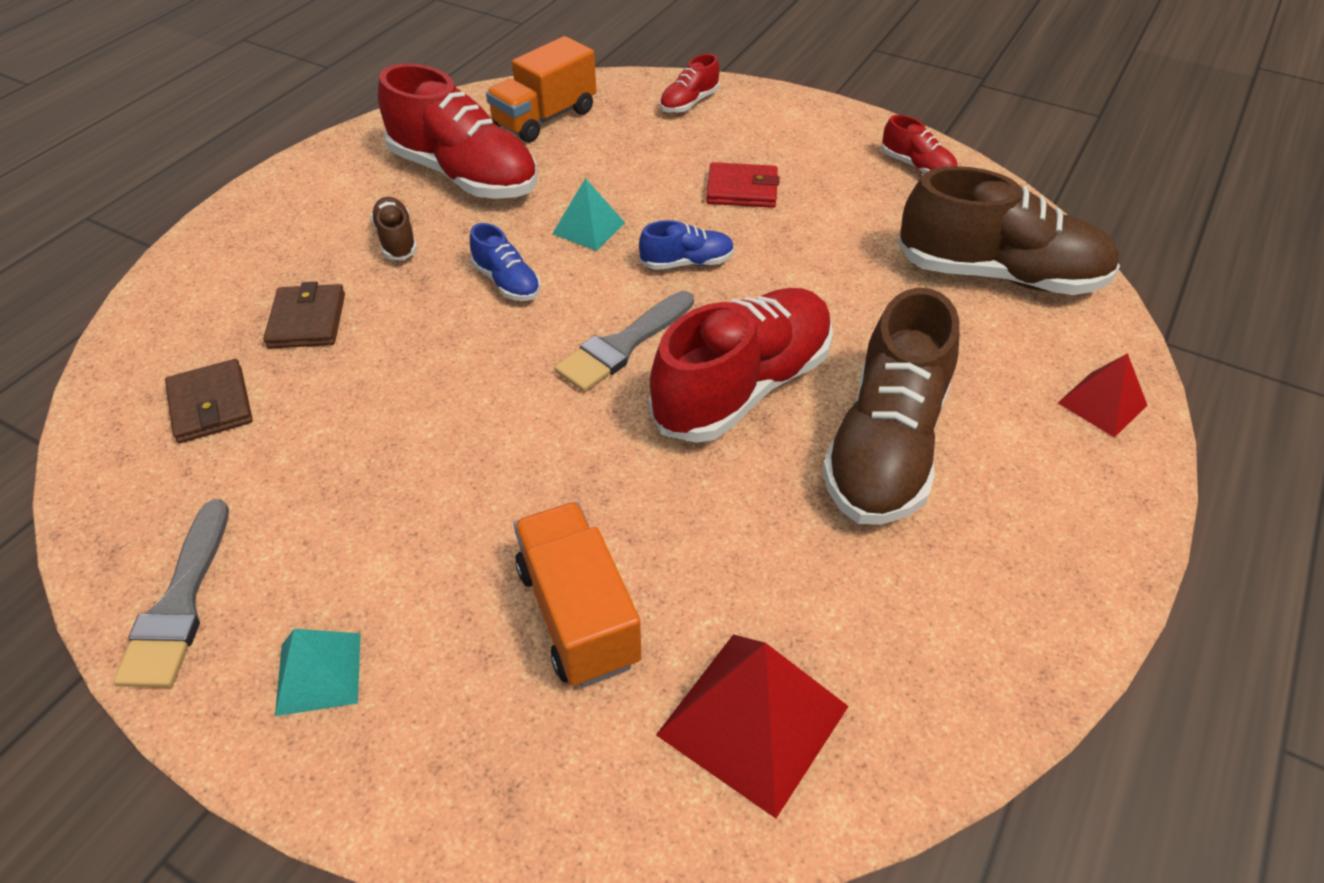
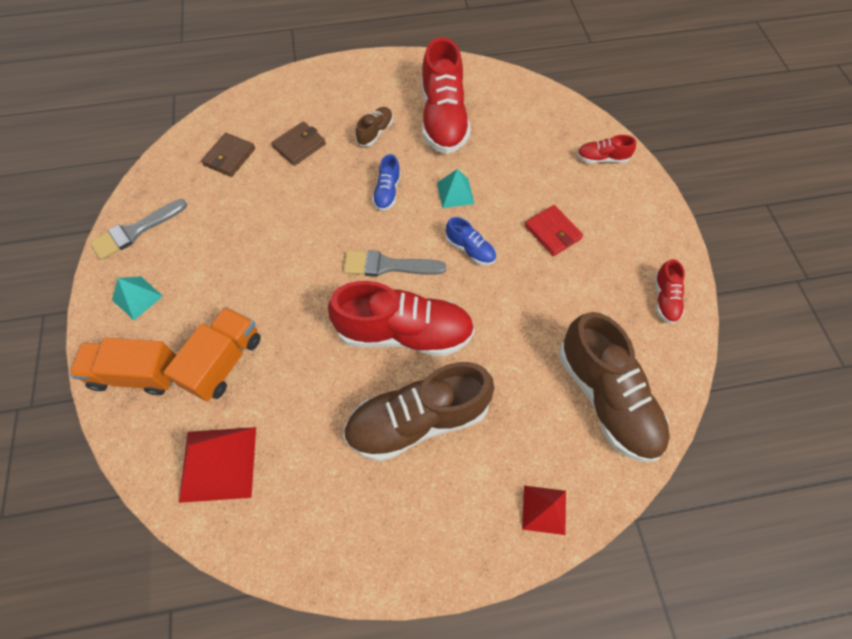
camera: 50 degrees right, 15 degrees up
(545, 118) = (520, 113): orange truck -> orange truck (136, 374)

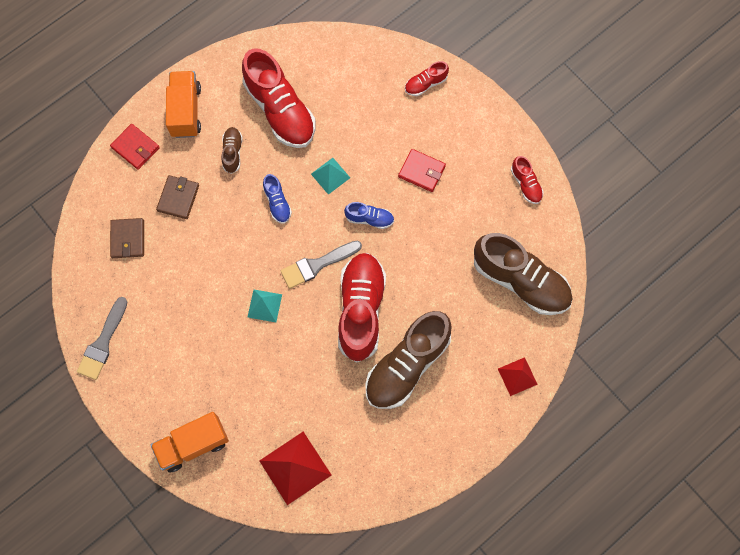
camera: 30 degrees left, 10 degrees up
(137, 298) = (148, 392): turquoise pyramid -> turquoise pyramid (264, 305)
(224, 362) = (248, 401): orange truck -> orange truck (186, 111)
(293, 91) = (135, 148): none -> red wallet
(404, 333) = (361, 310): red shoe -> red shoe turned 60 degrees counterclockwise

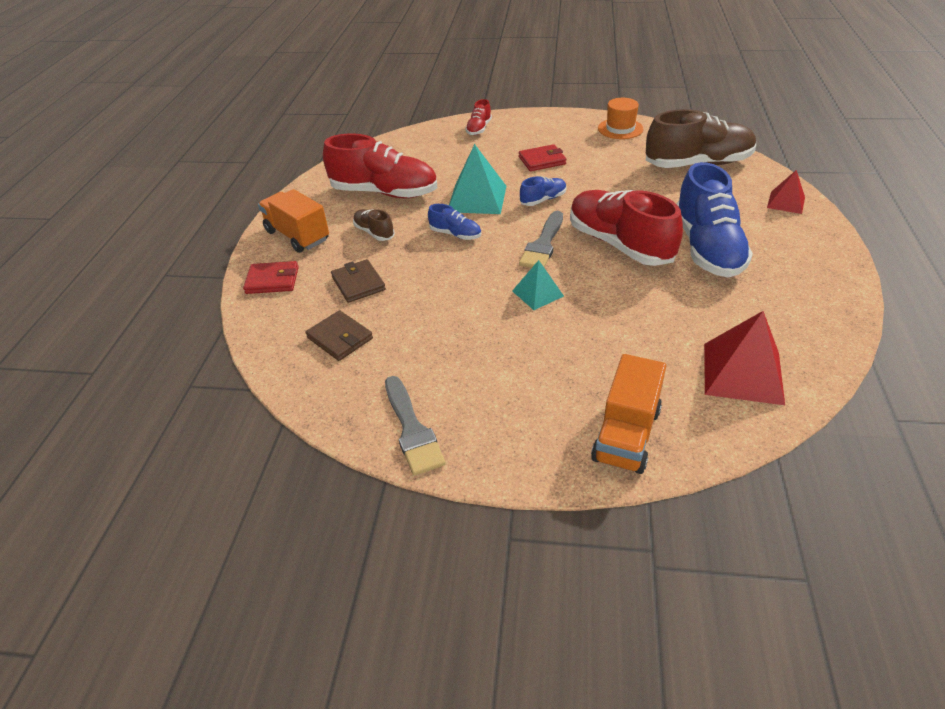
camera: 40 degrees left, 30 degrees down
(330, 175) = (477, 198): turquoise pyramid -> turquoise pyramid, size x1.71
(407, 365) = (707, 248): brown shoe -> blue shoe
(526, 184) = (620, 129): red shoe -> orange hat

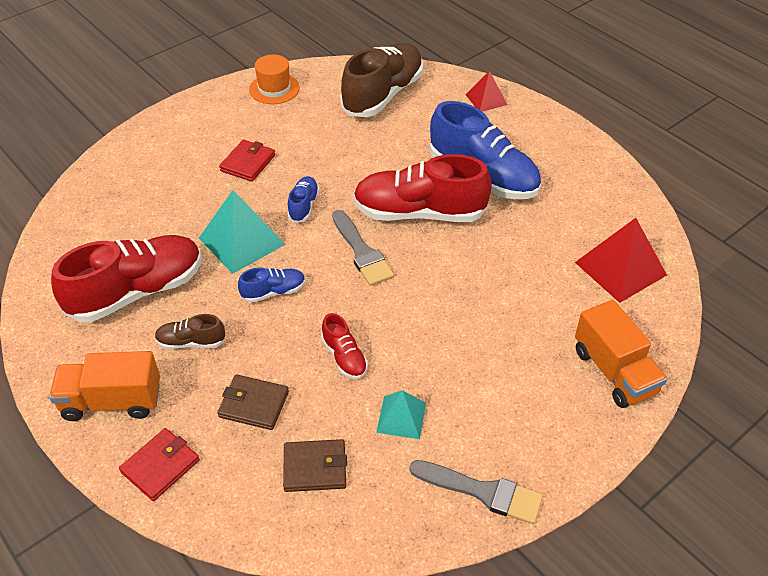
camera: 50 degrees left, 5 degrees up
(479, 129) = (134, 159): red shoe -> red shoe (344, 357)
(537, 293) = (417, 302): turquoise pyramid -> turquoise pyramid (401, 417)

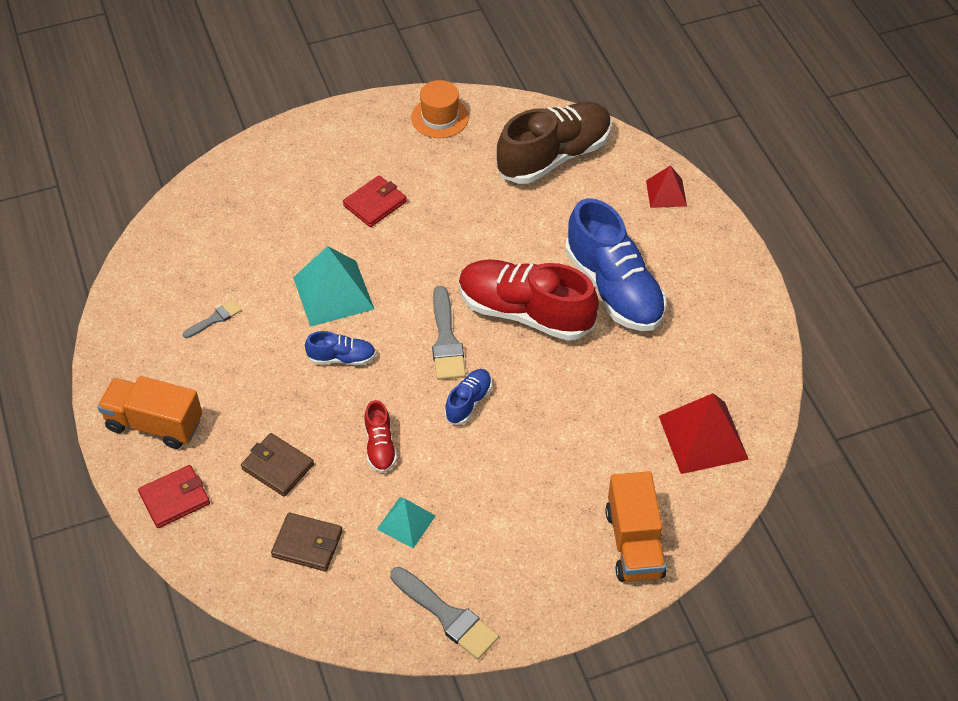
camera: 20 degrees right, 5 degrees up
(137, 291) = (214, 319): red shoe -> grey brush
(191, 342) = (245, 387): brown shoe -> none
(303, 206) = (410, 270): blue shoe -> blue shoe (468, 402)

